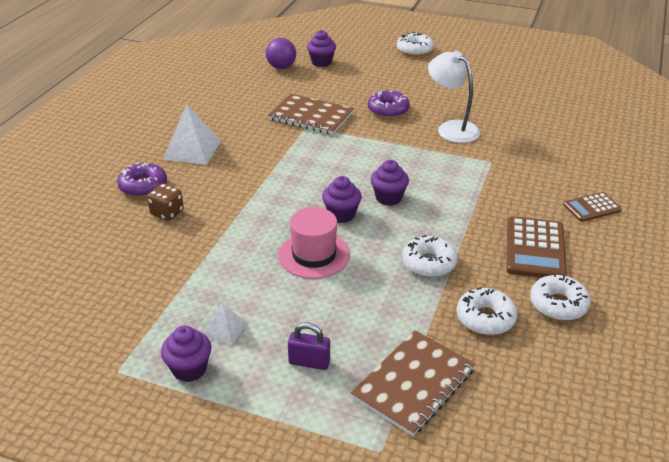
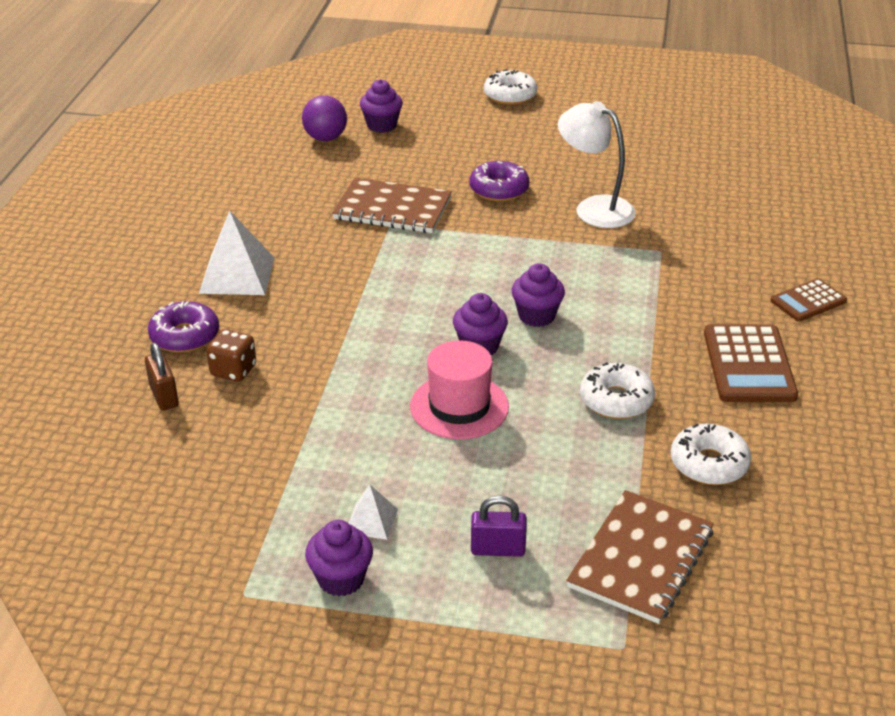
camera: 10 degrees left, 0 degrees up
(115, 225) = (164, 396): none -> brown padlock
(558, 304) = (796, 435): white donut -> none

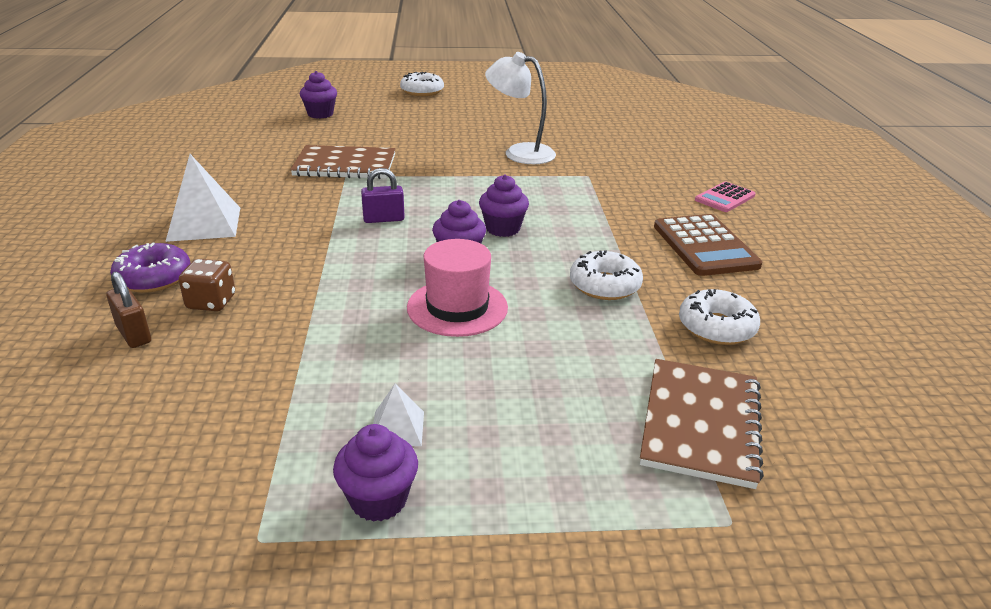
camera: 15 degrees left, 5 degrees down
(325, 138) = (272, 124): purple ball -> none
(498, 549) = (548, 437): purple padlock -> purple padlock (383, 219)
(499, 189) = (435, 147): purple donut -> none
(808, 301) = (725, 198): brown calculator -> pink calculator

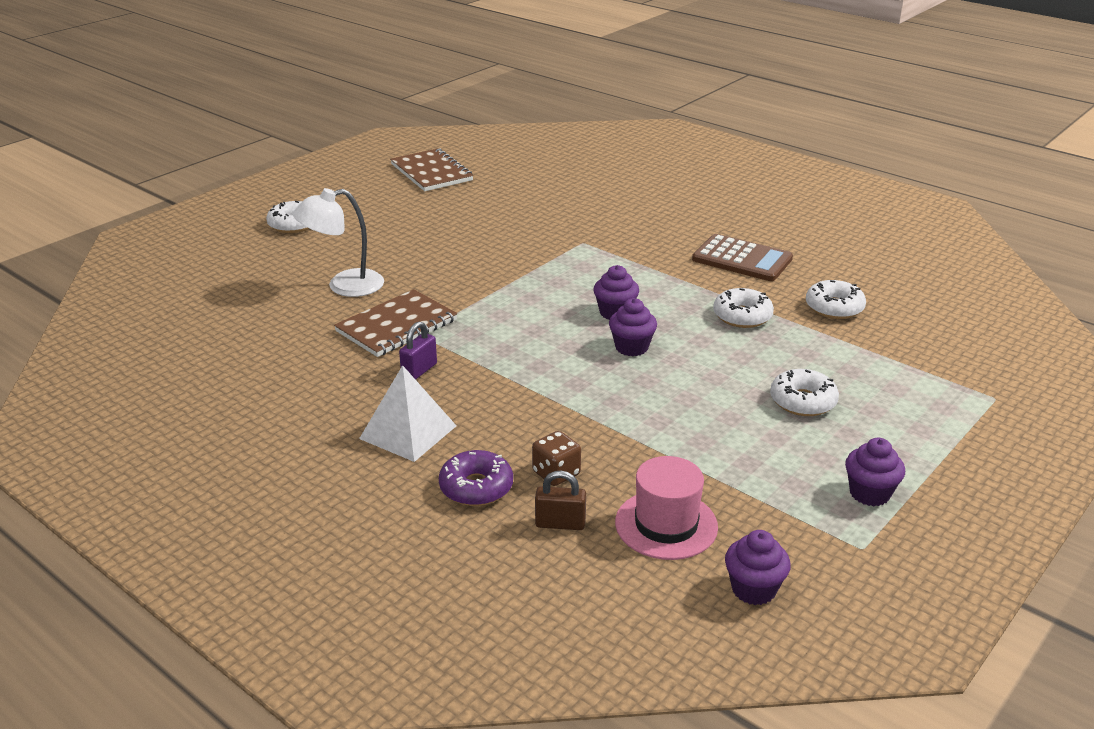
camera: 45 degrees left, 0 degrees up
(320, 114) = (255, 291): purple cupcake -> purple cupcake (753, 589)
(383, 219) = (527, 351): purple padlock -> purple padlock (419, 370)
(397, 428) = (809, 459): white pyramid -> none
(457, 307) = (699, 379): pink hat -> pink hat (666, 524)
(504, 380) = (803, 401): none -> white donut
(519, 152) = (500, 246): white lamp -> white lamp (344, 286)
(700, 424) = (914, 363): brown notebook -> brown notebook (431, 172)
(725, 198) = (691, 217): pink calculator -> none

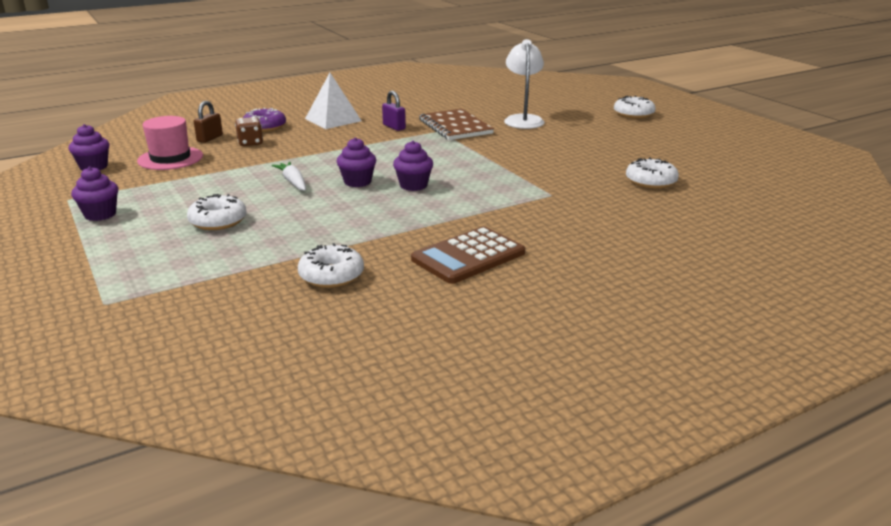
camera: 110 degrees right, 5 degrees down
(431, 172) = (738, 160): brown notebook -> none
(666, 389) = (293, 182): none -> white carrot
(742, 316) = (360, 229): white donut -> white donut (651, 181)

